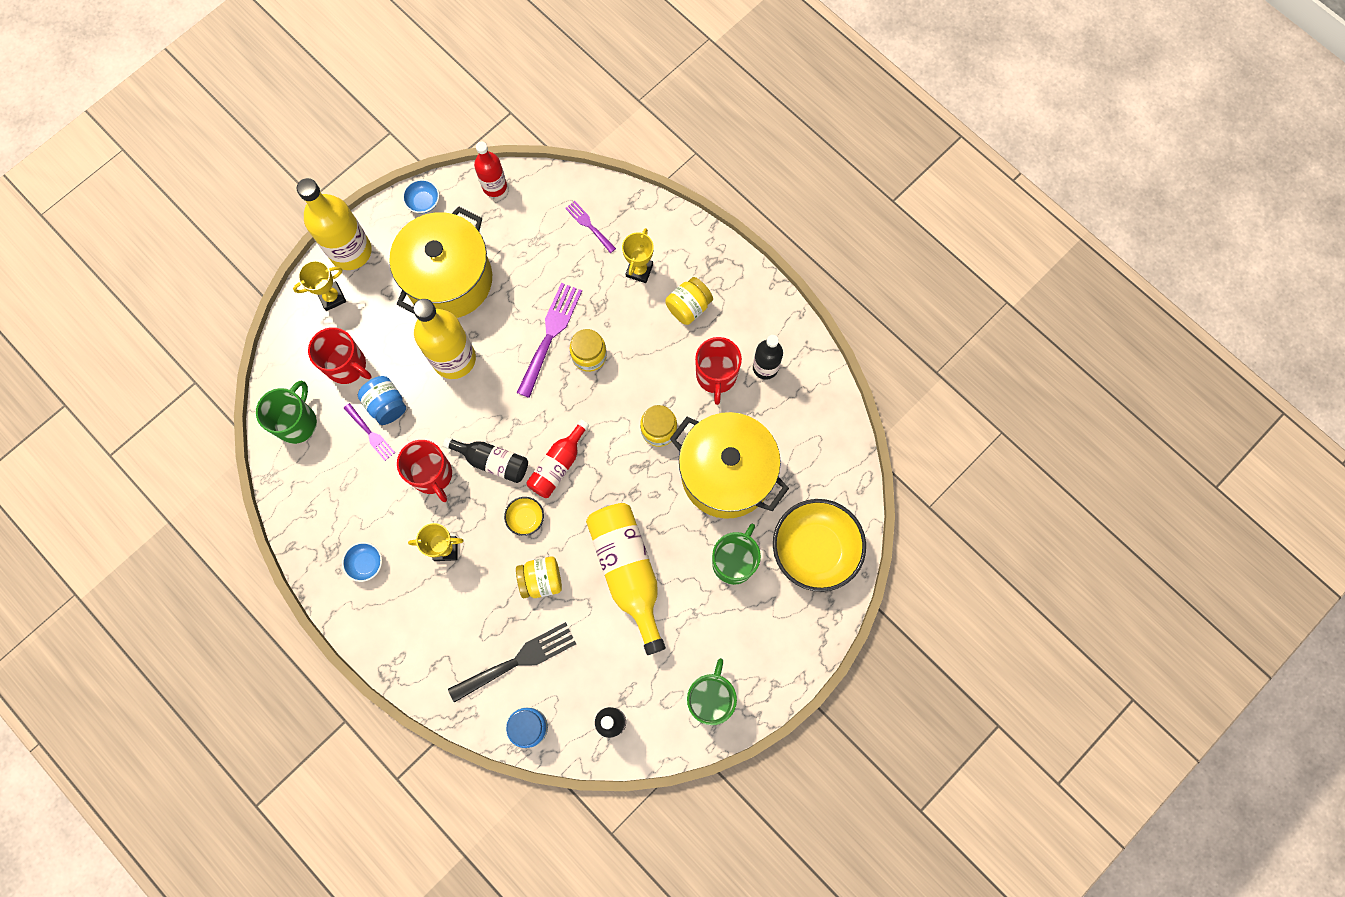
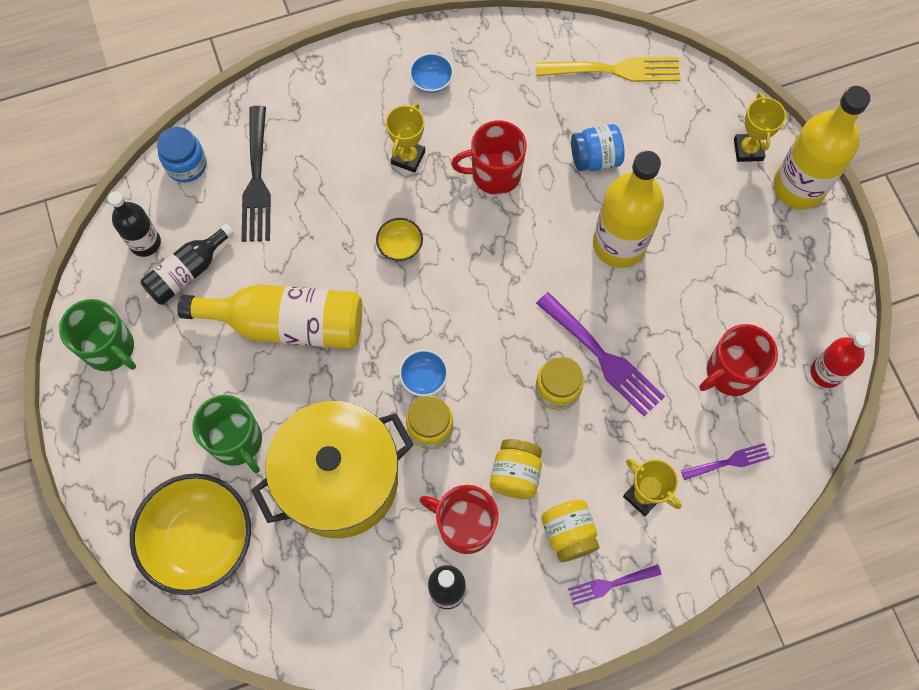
camera: 115 degrees right, 5 degrees down
(297, 422) = (615, 70): green mug -> yellow fork
(347, 366) = (659, 137): red mug -> red mug (730, 372)
(370, 434) = (569, 132): purple fork -> purple fork (610, 584)
(423, 202) = (834, 285): blue bowl -> blue bowl (424, 378)
(449, 279) = (720, 276): yellow pot -> none
(492, 461) = (480, 238): black bottle -> black bottle (187, 272)
(541, 580) = (326, 235): yellow jar -> yellow jar (515, 474)
(558, 465) = (443, 302): red bottle -> none

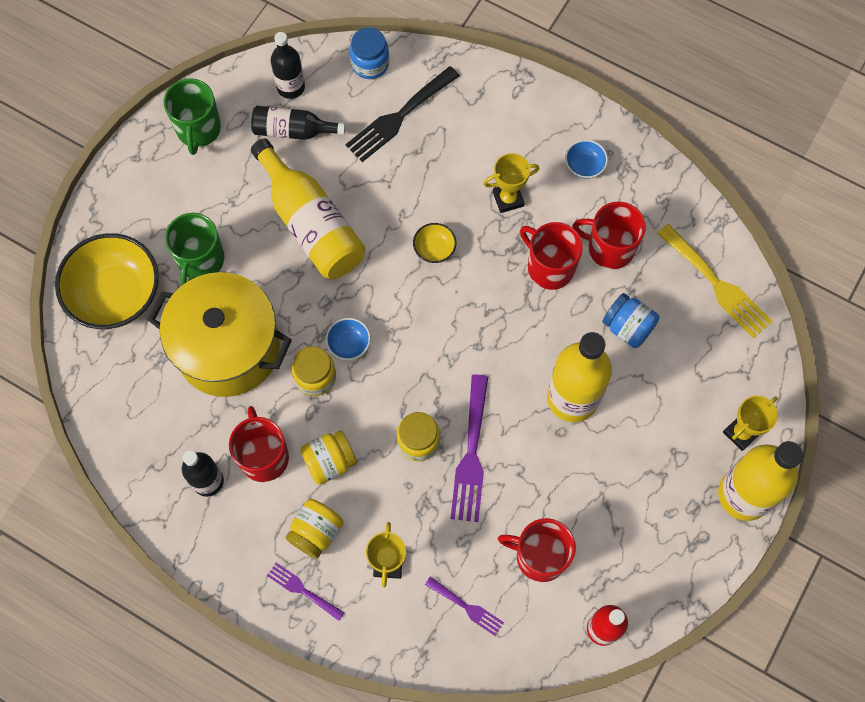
camera: 50 degrees right, 0 degrees up
(517, 119) = (609, 248): none -> red mug

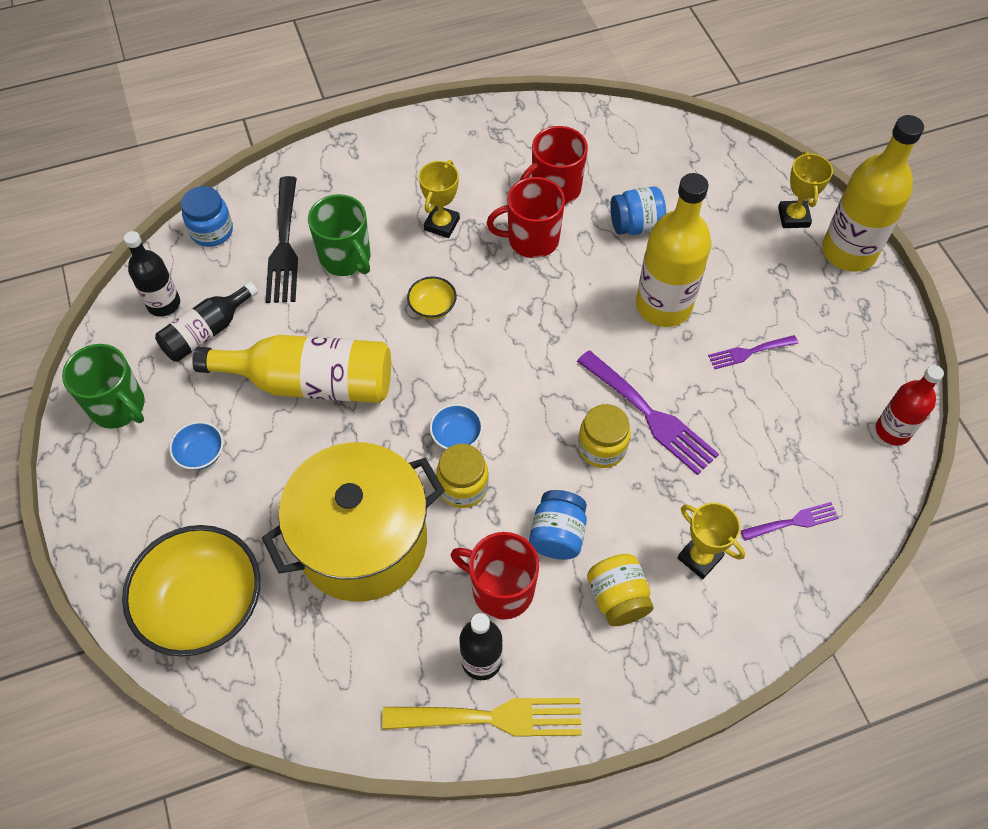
camera: 50 degrees left, 10 degrees down
(201, 261) = (250, 500): green mug -> green mug (346, 258)
(302, 590) = (666, 653): purple fork -> purple fork (749, 352)
(330, 462) = (557, 535): yellow jar -> blue jar
(539, 556) = (789, 430): red mug -> none
(584, 165) = (466, 155): blue bowl -> blue bowl (201, 453)
(717, 284) = (653, 146): yellow fork -> yellow fork (492, 717)

